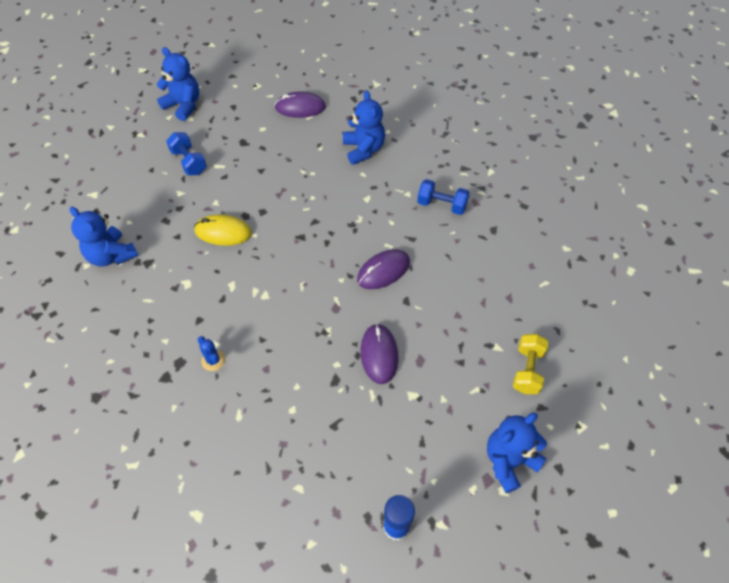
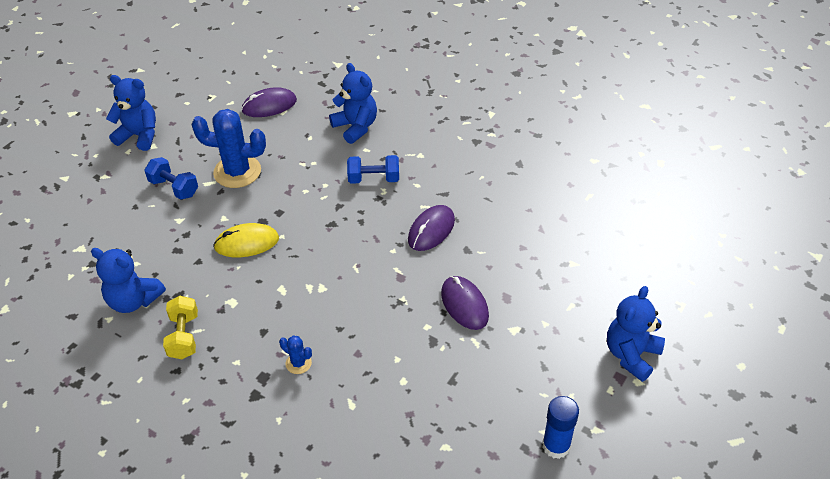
camera: 20 degrees left, 10 degrees down
(246, 162) = (237, 172): none -> blue cactus
(441, 205) = (459, 156): blue dumbbell -> blue dumbbell (374, 179)
(527, 370) = (610, 274): yellow dumbbell -> yellow dumbbell (184, 336)

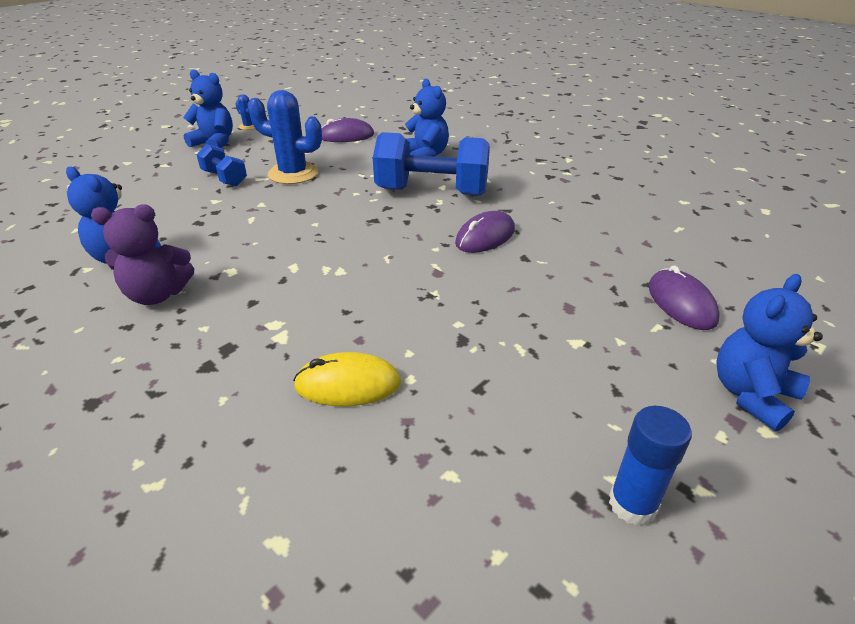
camera: 10 degrees right, 10 degrees down
(184, 336) = (157, 295): yellow dumbbell -> purple teddy bear
(247, 243) = (274, 225): yellow mouse -> yellow mouse (348, 384)
(298, 363) = (279, 339): blue cactus -> blue cactus (248, 126)
(374, 179) = (432, 192): blue dumbbell -> blue dumbbell, size x1.92
(464, 304) = (512, 308): purple mouse -> purple mouse (681, 303)

